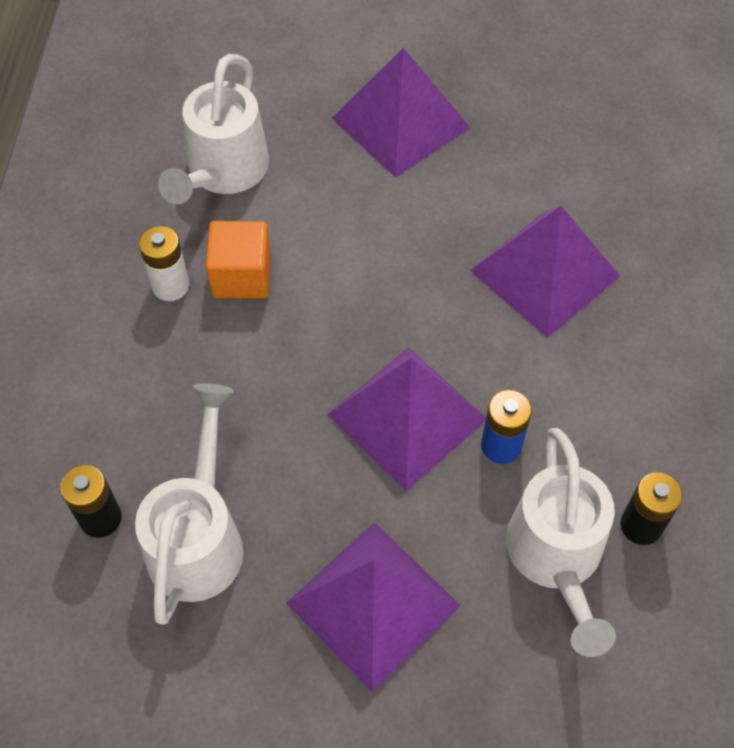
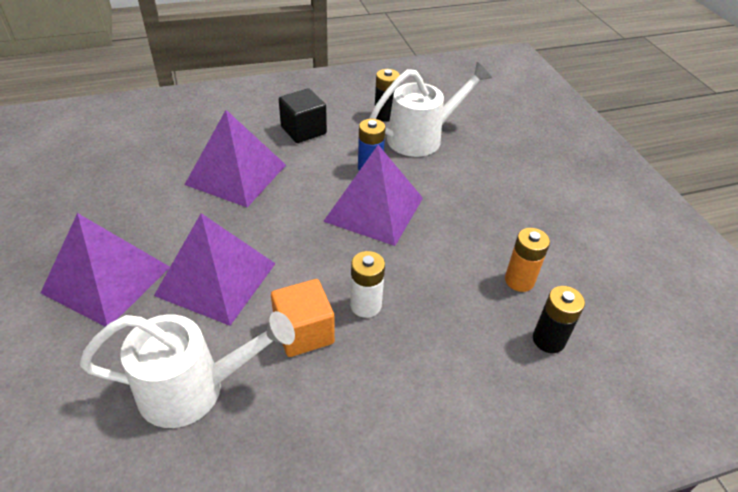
camera: 115 degrees left, 15 degrees down
(170, 285) = (335, 379): white battery -> white battery (365, 305)
(199, 537) = (519, 280): white watering can -> orange battery
(373, 604) = (496, 193): purple pyramid -> purple pyramid (216, 279)
(629, 385) = (303, 130): none -> black cube

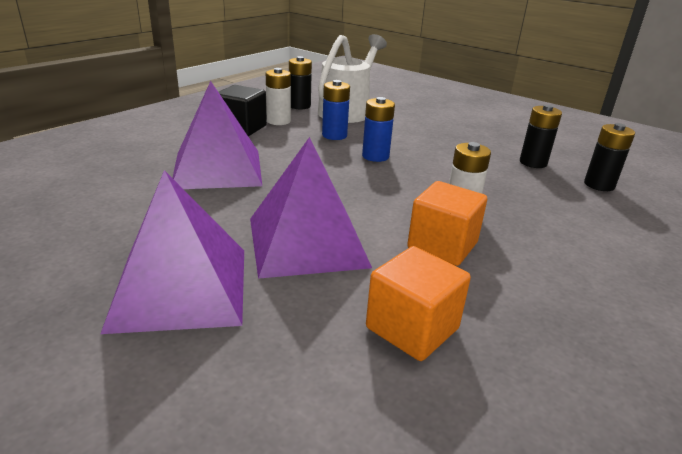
camera: 35 degrees left, 15 degrees down
(194, 388) = (412, 328): white watering can -> orange cube
(343, 131) = (278, 121): none -> white battery
(374, 209) = (375, 156): purple pyramid -> blue battery
(519, 280) = (533, 163): orange battery -> black battery

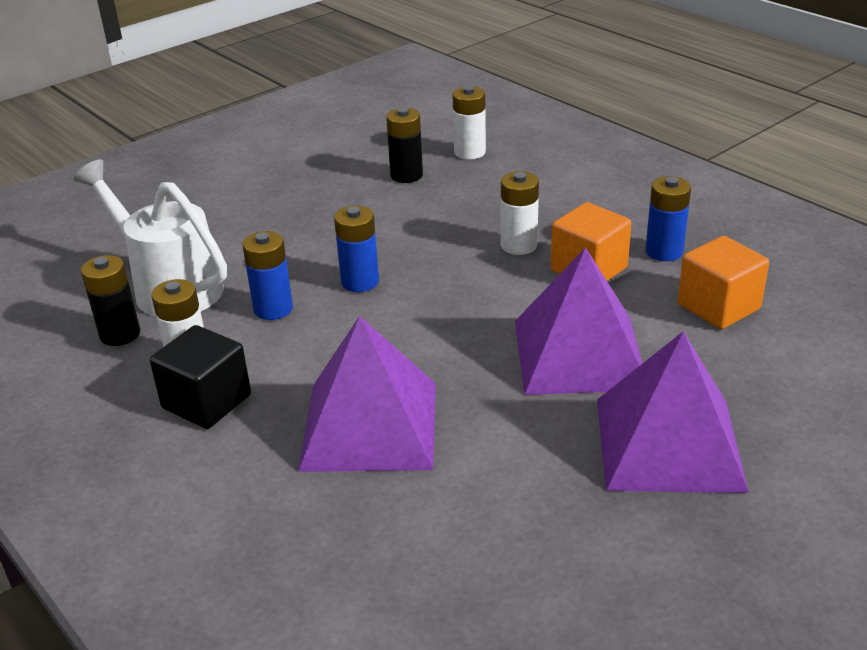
camera: 75 degrees left, 5 degrees up
(504, 292) = (664, 251): none -> blue battery
(599, 185) = (469, 152): black battery -> white battery

